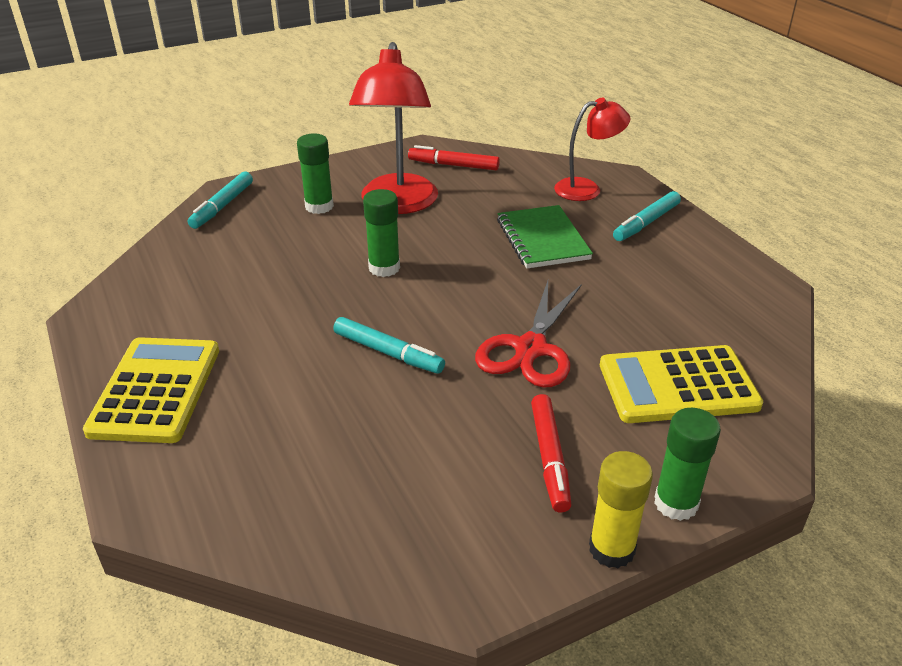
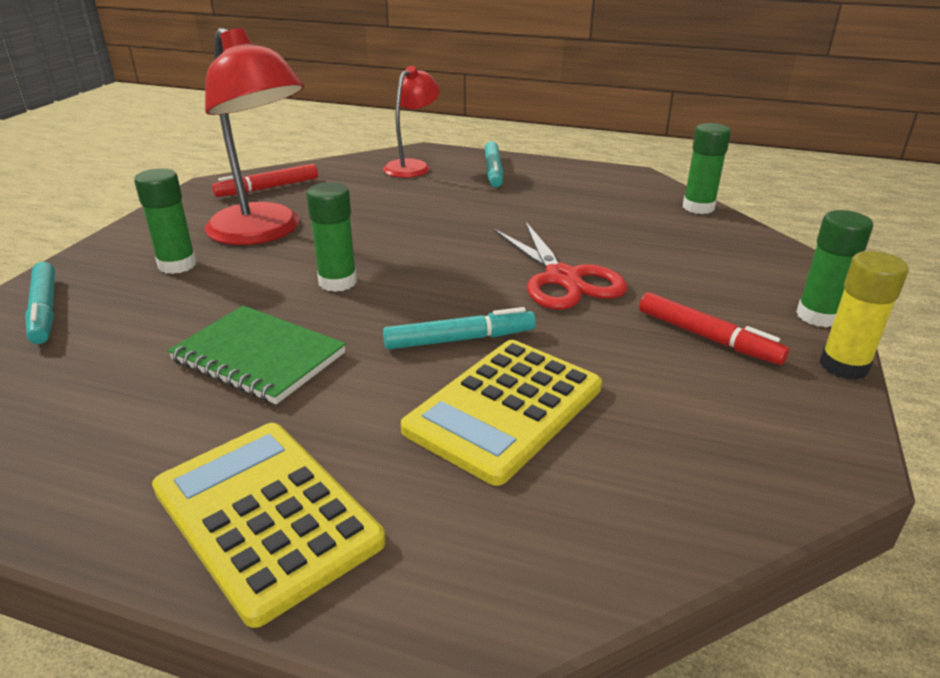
camera: 45 degrees left, 5 degrees down
(542, 239) = (438, 208): green notebook -> green notebook (259, 357)
(678, 385) = (690, 251): yellow calculator -> yellow calculator (505, 409)
(772, 350) = (698, 207): none -> green glue stick

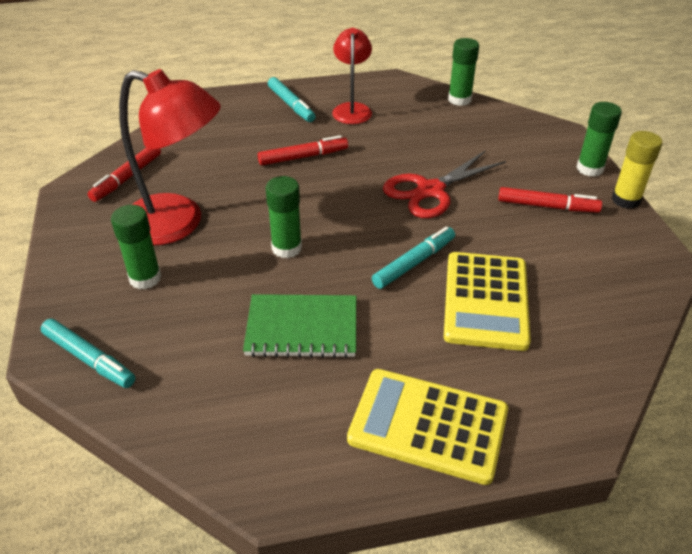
camera: 30 degrees left, 10 degrees up
(412, 166) = (223, 118): red lamp -> red lamp (352, 109)
(453, 213) = (303, 157): none -> red marker
(563, 278) = (430, 191): red scissors -> red scissors turned 105 degrees clockwise

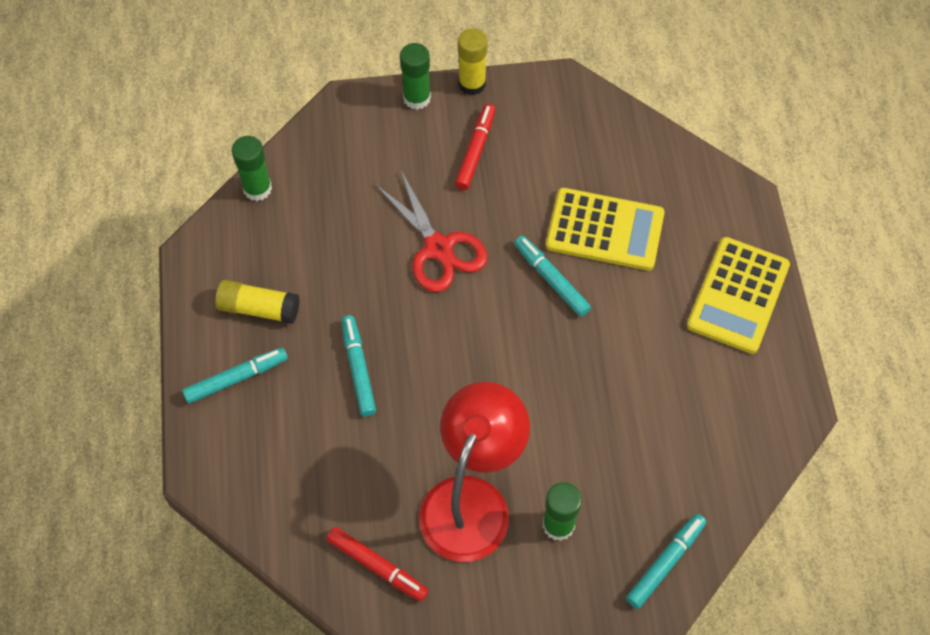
camera: 85 degrees left, 20 degrees up
(286, 248) = (521, 391): green glue stick -> none
(302, 328) = (633, 381): green notebook -> none
(303, 157) = (358, 369): red marker -> turquoise marker
(352, 109) = (259, 308): red lamp -> yellow glue stick

